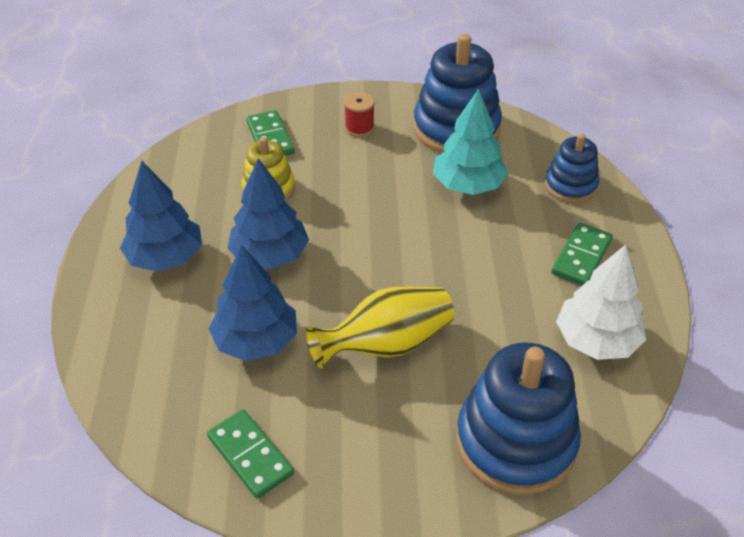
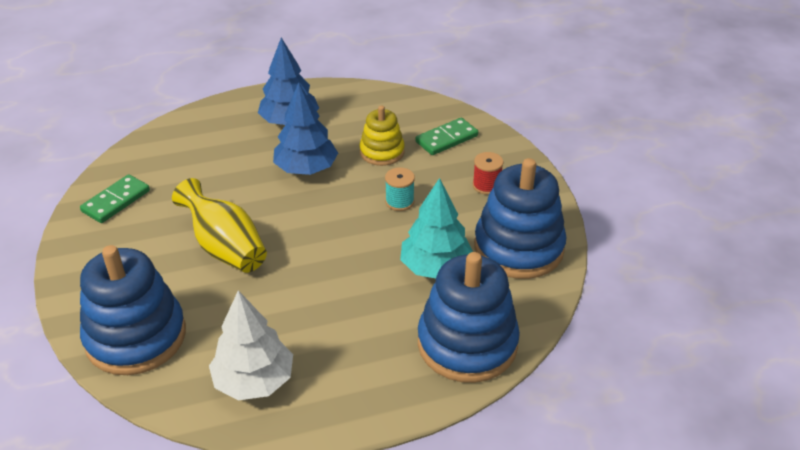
camera: 75 degrees right, 5 degrees down
(256, 341) = (217, 181): blue tree -> none
(360, 191) = (399, 201): none -> turquoise spool
(570, 185) = (467, 343): blue stacking toy -> blue stacking toy, size x1.77
(581, 257) = (362, 361): green domino -> none

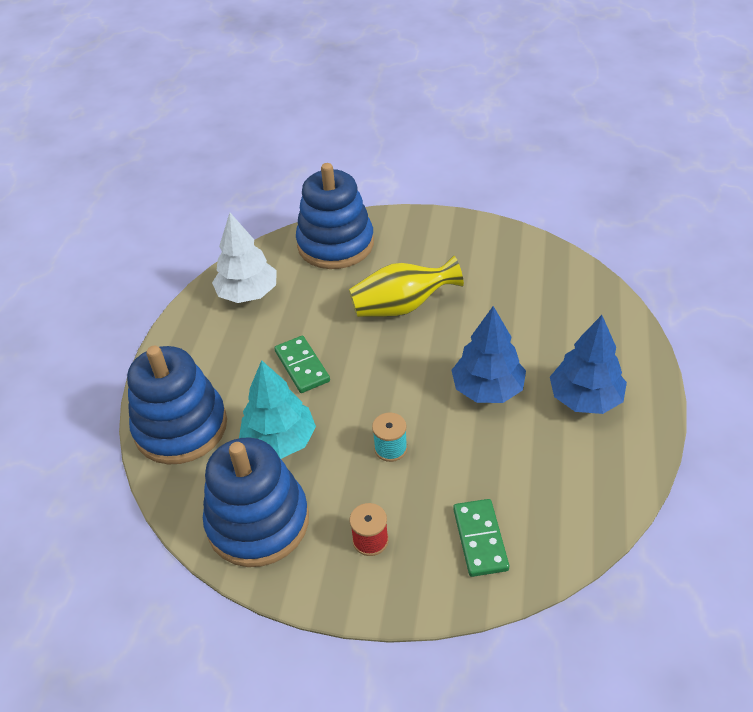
camera: 120 degrees right, 5 degrees up
(116, 201) = (507, 253): green domino -> green domino (302, 366)
(382, 152) = (485, 463): yellow stacking toy -> none

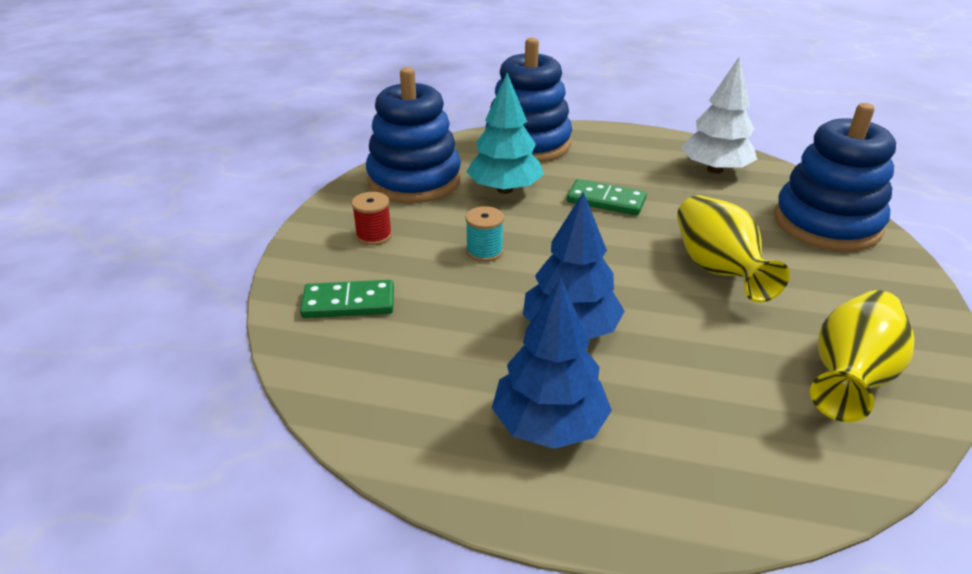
camera: 90 degrees right, 10 degrees down
(302, 366) = (606, 200): green domino -> green domino turned 45 degrees clockwise
(506, 262) = (850, 376): none -> yellow vase

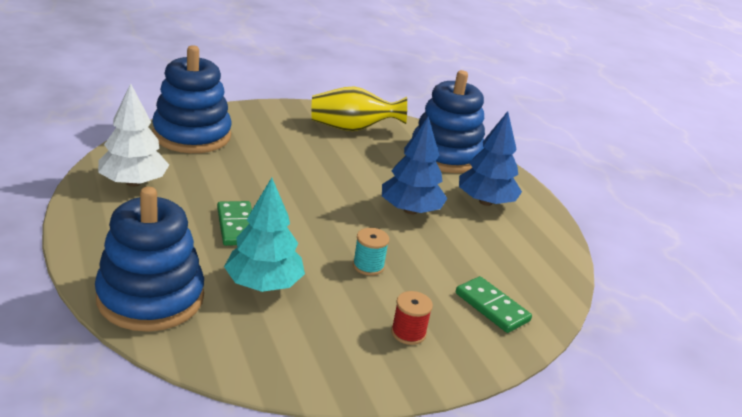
camera: 130 degrees left, 5 degrees down
(414, 180) = (296, 349): blue stacking toy -> blue stacking toy (446, 155)
(717, 269) = (292, 169): yellow vase -> none

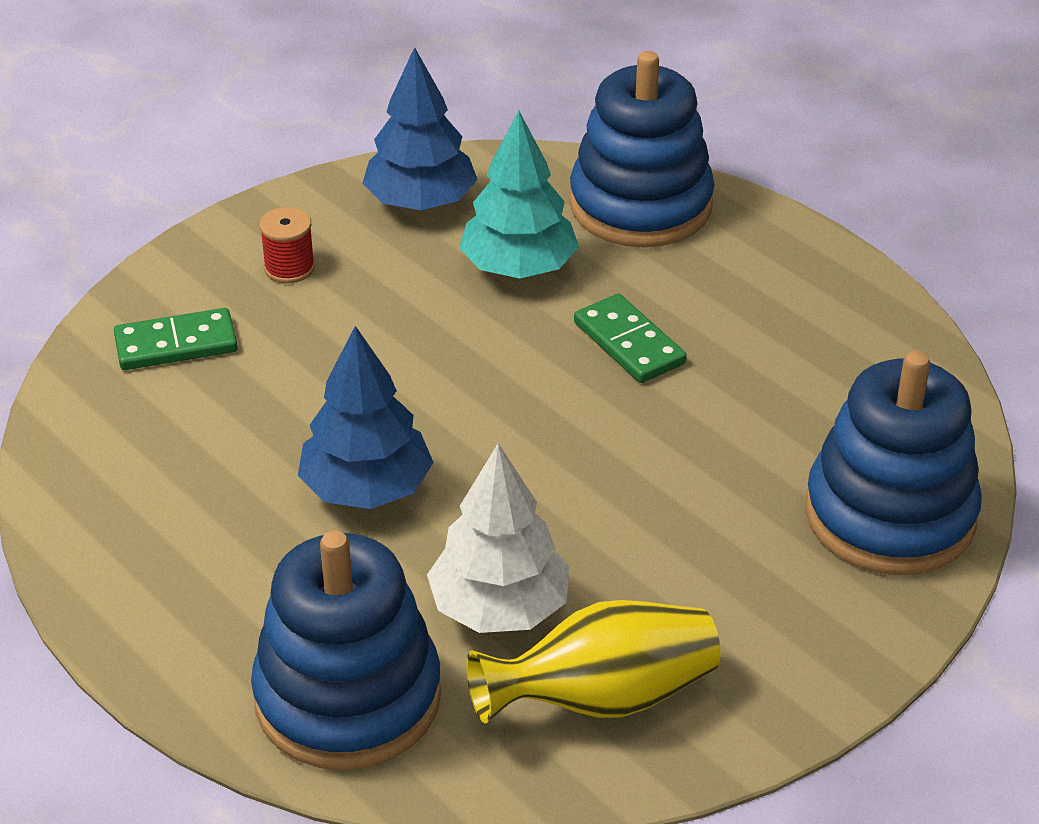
camera: 165 degrees right, 10 degrees up
(133, 182) = (856, 362): white tree -> white tree (500, 608)
(368, 266) = (389, 347): turquoise spool -> none
(485, 202) = (223, 573): blue tree -> blue tree (420, 202)
(492, 307) = (176, 344): green domino -> green domino turned 45 degrees counterclockwise

